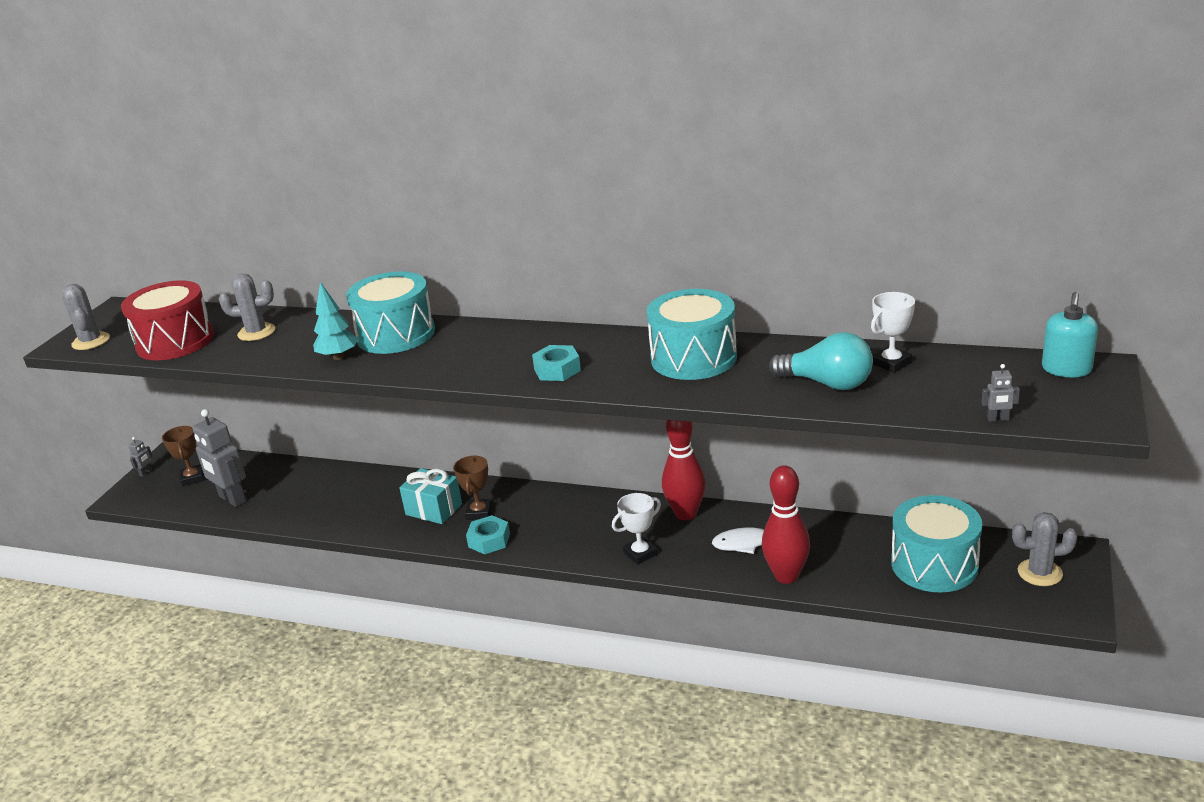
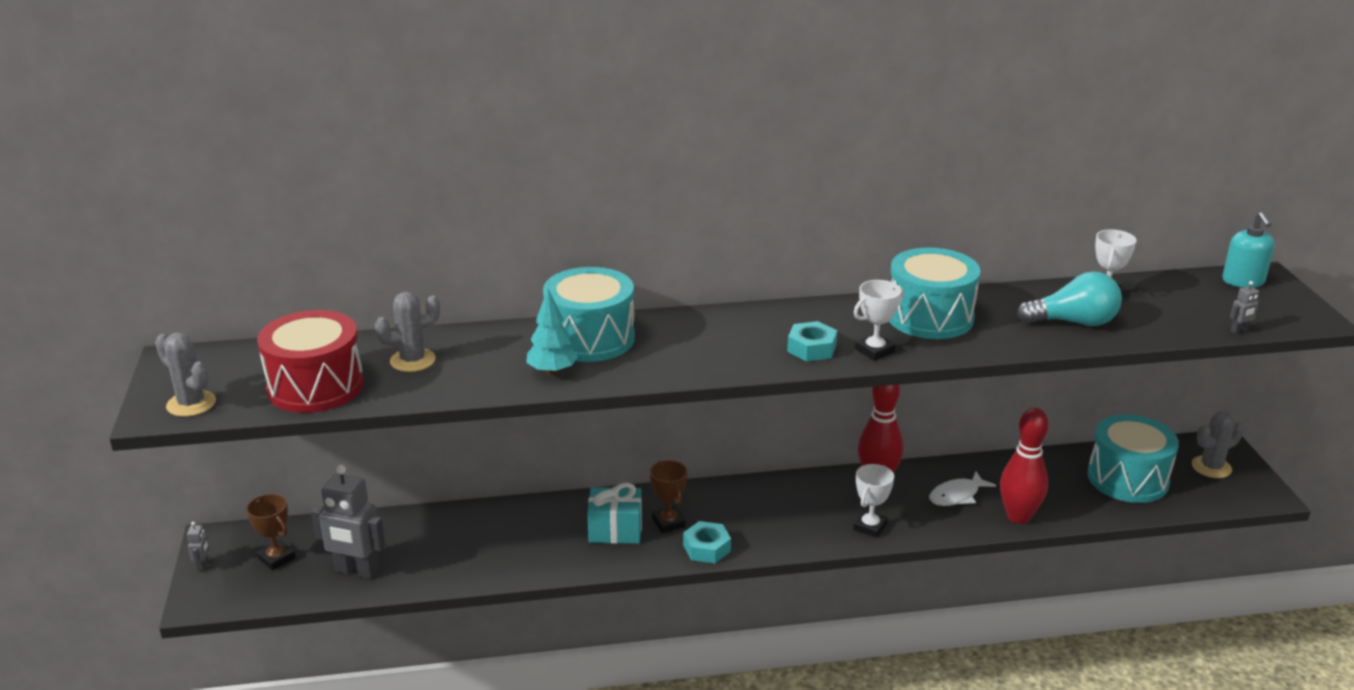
camera: 30 degrees left, 0 degrees up
(608, 380) = (875, 351): none -> white trophy

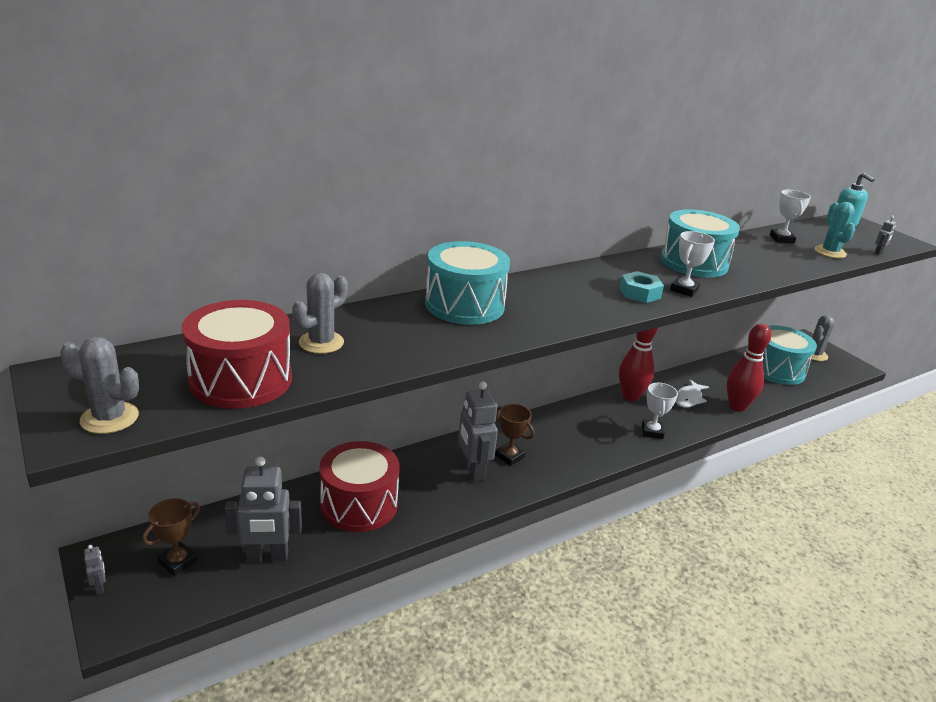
camera: 25 degrees left, 0 degrees up
(276, 558) = (178, 562): brown trophy -> brown trophy turned 75 degrees counterclockwise
(472, 541) = (359, 504): none -> red drum
(552, 372) = (458, 336): turquoise tree -> none
(615, 530) = (473, 471): turquoise gift -> grey robot
(707, 548) = (552, 471): turquoise nut -> none
(1073, 322) = (783, 257): turquoise light bulb -> none
(1157, 322) = (830, 252): none -> turquoise cactus

